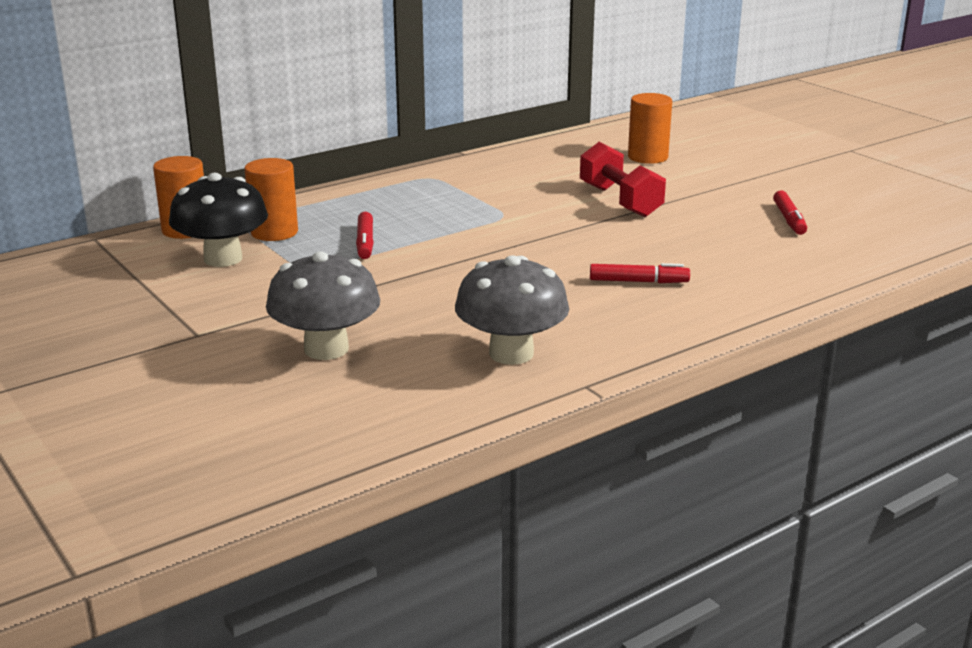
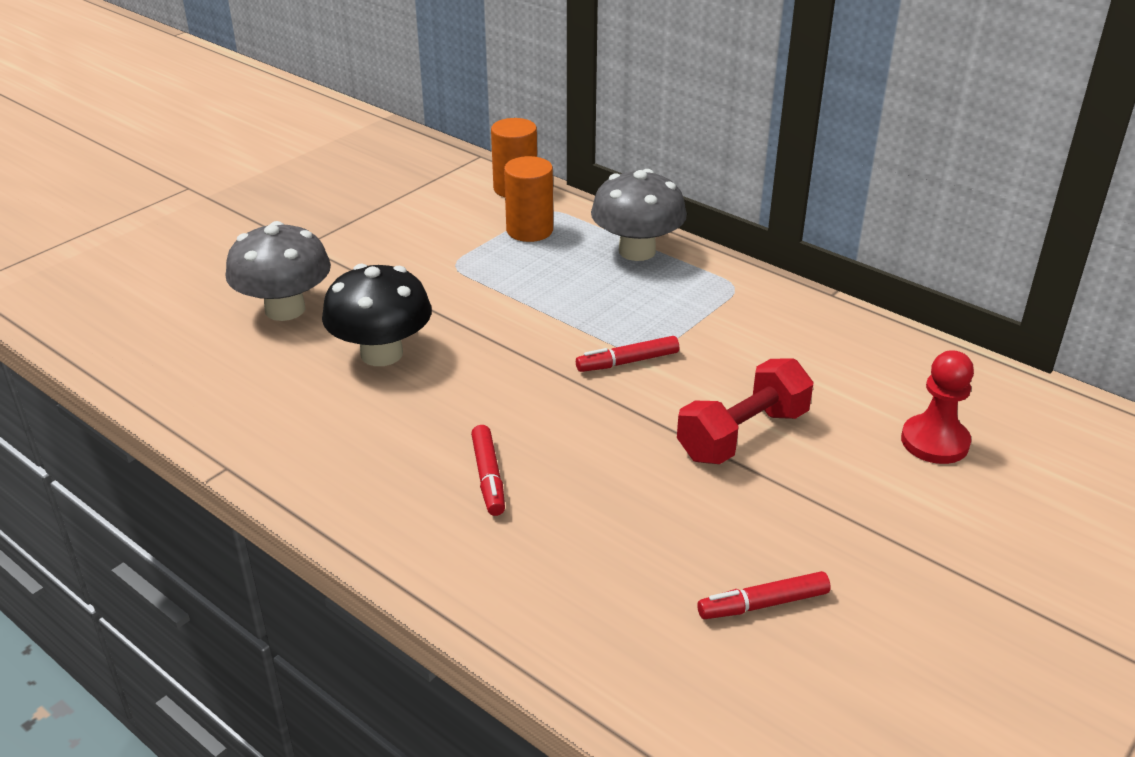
camera: 75 degrees right, 10 degrees up
(223, 259) = (458, 220): black mushroom -> black mushroom (381, 354)
(365, 243) = (526, 282): red marker -> red marker (627, 362)
(511, 353) = (289, 411): grey mushroom -> grey mushroom (637, 251)
(647, 157) = (934, 442): orange cylinder -> red pawn

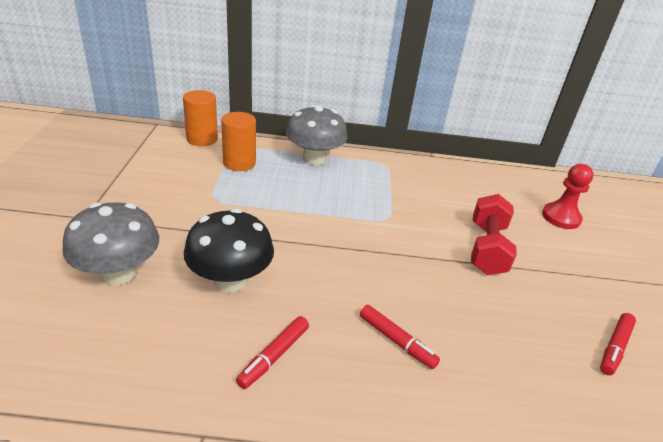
camera: 40 degrees left, 0 degrees up
(627, 362) = (384, 227): red marker -> red marker (274, 356)

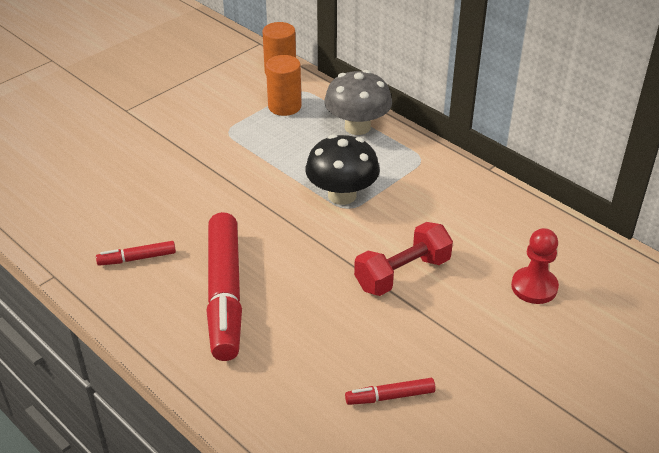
camera: 45 degrees right, 5 degrees up
(119, 273) = (106, 160): grey mushroom -> none
(230, 280) = (167, 198): black mushroom -> black mushroom (342, 195)
(396, 341) = (225, 294): red marker -> red marker, size x2.25

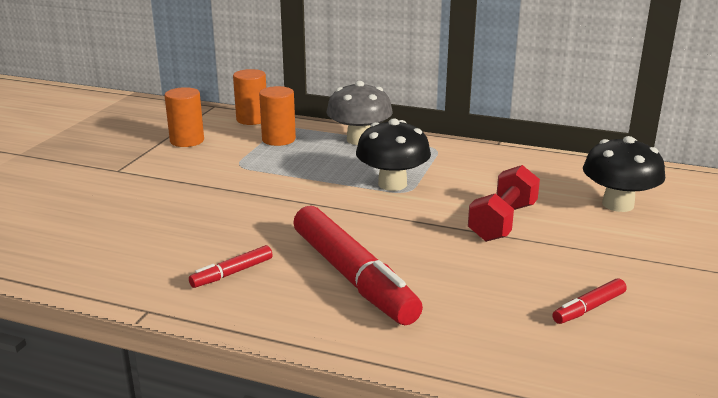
camera: 25 degrees left, 15 degrees down
(205, 87) = (187, 141): none -> orange cylinder
(534, 287) = (618, 204): red pawn -> black mushroom

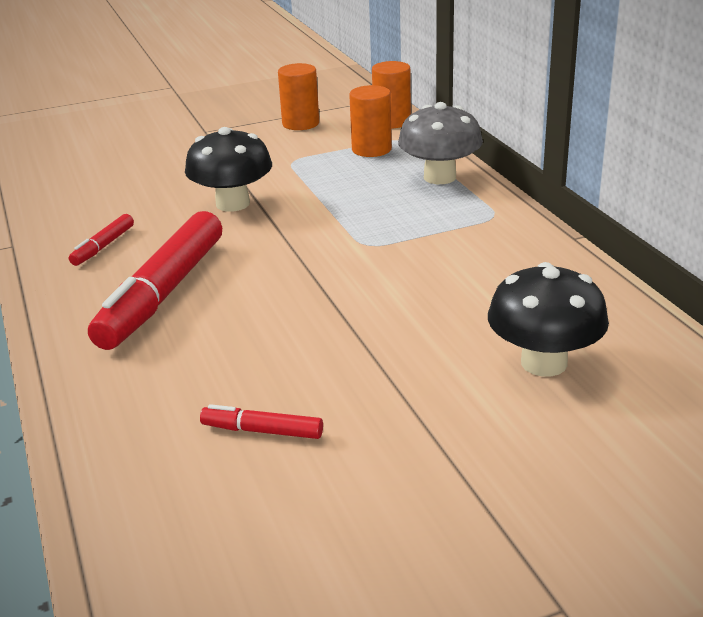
camera: 50 degrees right, 5 degrees up
(232, 273) = (103, 246): red marker -> red marker turned 75 degrees counterclockwise
(392, 184) = (370, 232): black mushroom -> black mushroom (233, 204)
(502, 222) = (381, 315): red dumbbell -> none

